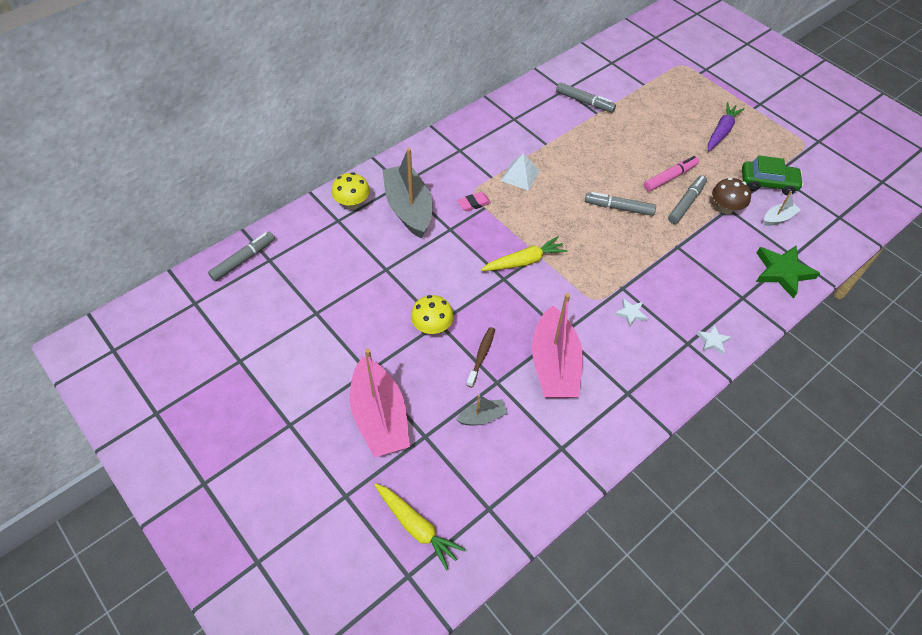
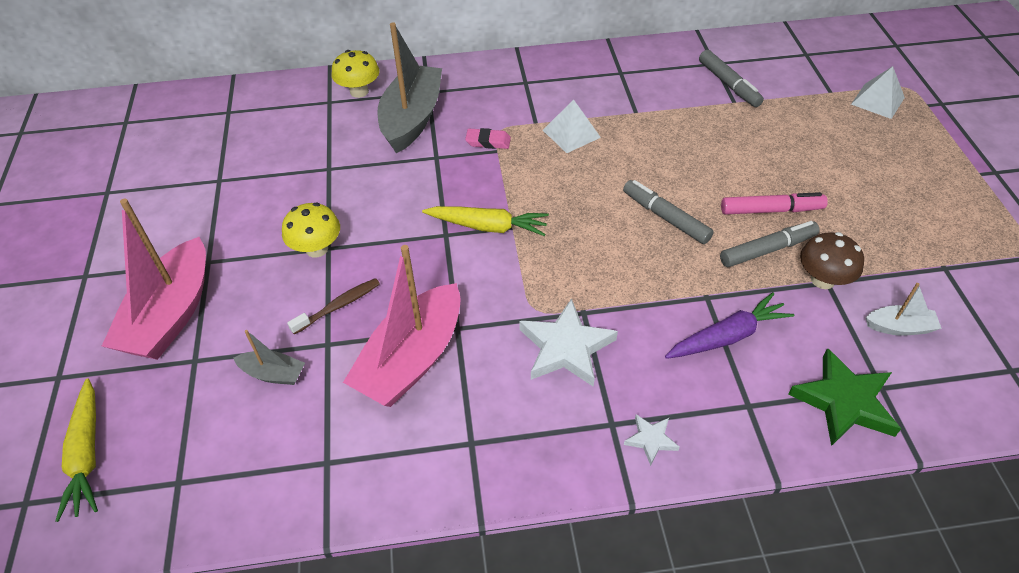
camera: 35 degrees right, 5 degrees down
(243, 260) = (206, 102): grey marker -> none
(630, 313) = (566, 347): white star -> white star, size x1.99
(673, 80) = (878, 100): none -> white pyramid
(721, 132) = (900, 184): purple carrot -> purple carrot (727, 336)
(768, 183) = (922, 275): green car -> none

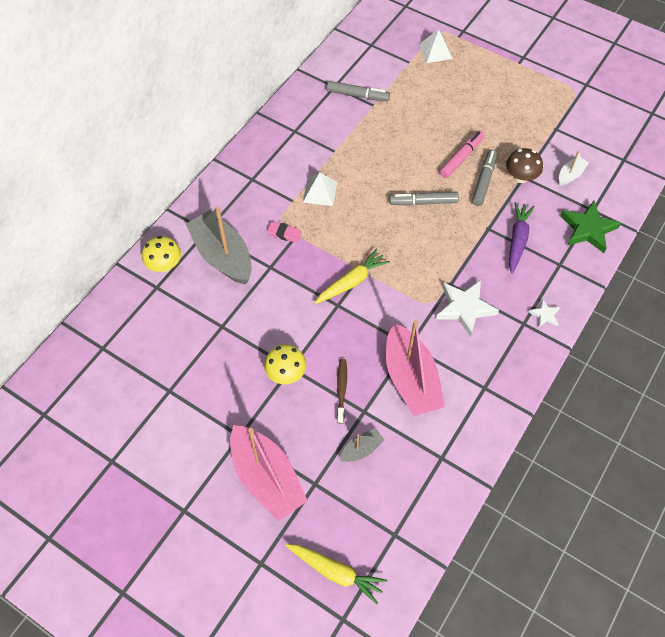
camera: 50 degrees left, 10 degrees up
(488, 142) = (284, 234): pink eraser -> pink eraser turned 60 degrees clockwise

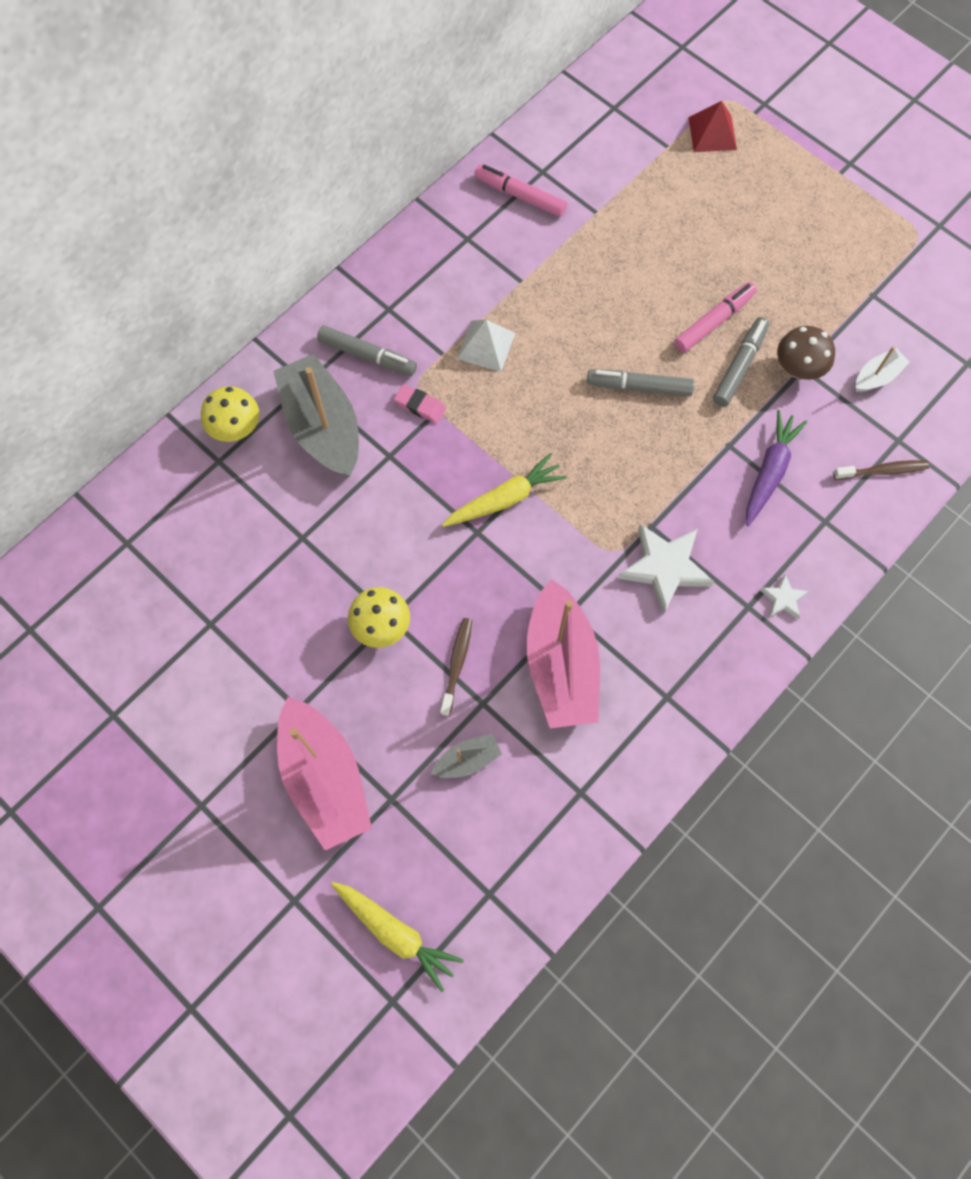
camera: 10 degrees right, 10 degrees up
(323, 102) = (520, 196): none -> pink marker
(358, 95) = (575, 192): grey marker -> grey marker (367, 356)
(435, 51) = (712, 133): white pyramid -> red pyramid
(588, 229) = (883, 471): green star -> brown toothbrush

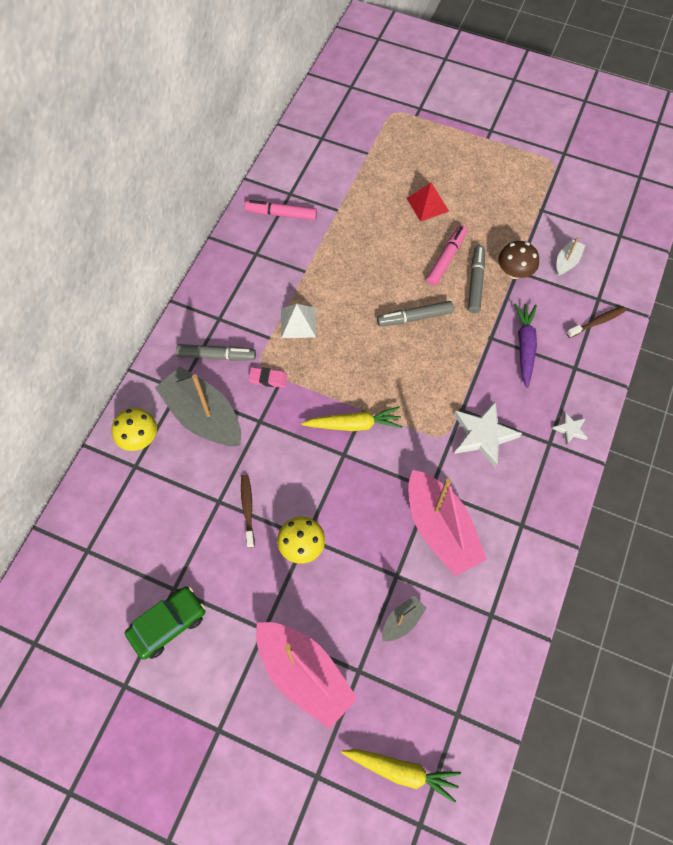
camera: 20 degrees left, 5 degrees down
(188, 662) = (168, 624): none -> green car
(457, 664) = (367, 554): brown toothbrush -> brown toothbrush (247, 509)
(504, 499) = (354, 424): yellow carrot -> yellow carrot turned 45 degrees clockwise
(712, 133) = (394, 136): red pyramid -> red pyramid (427, 204)

